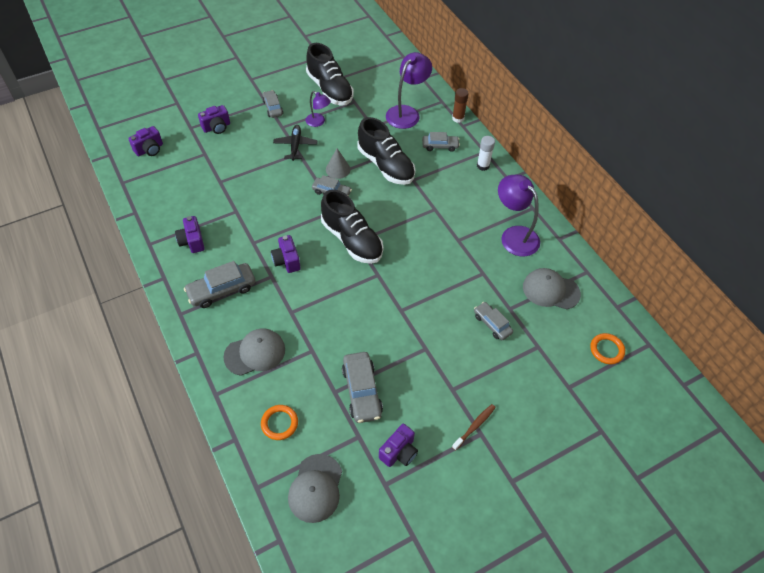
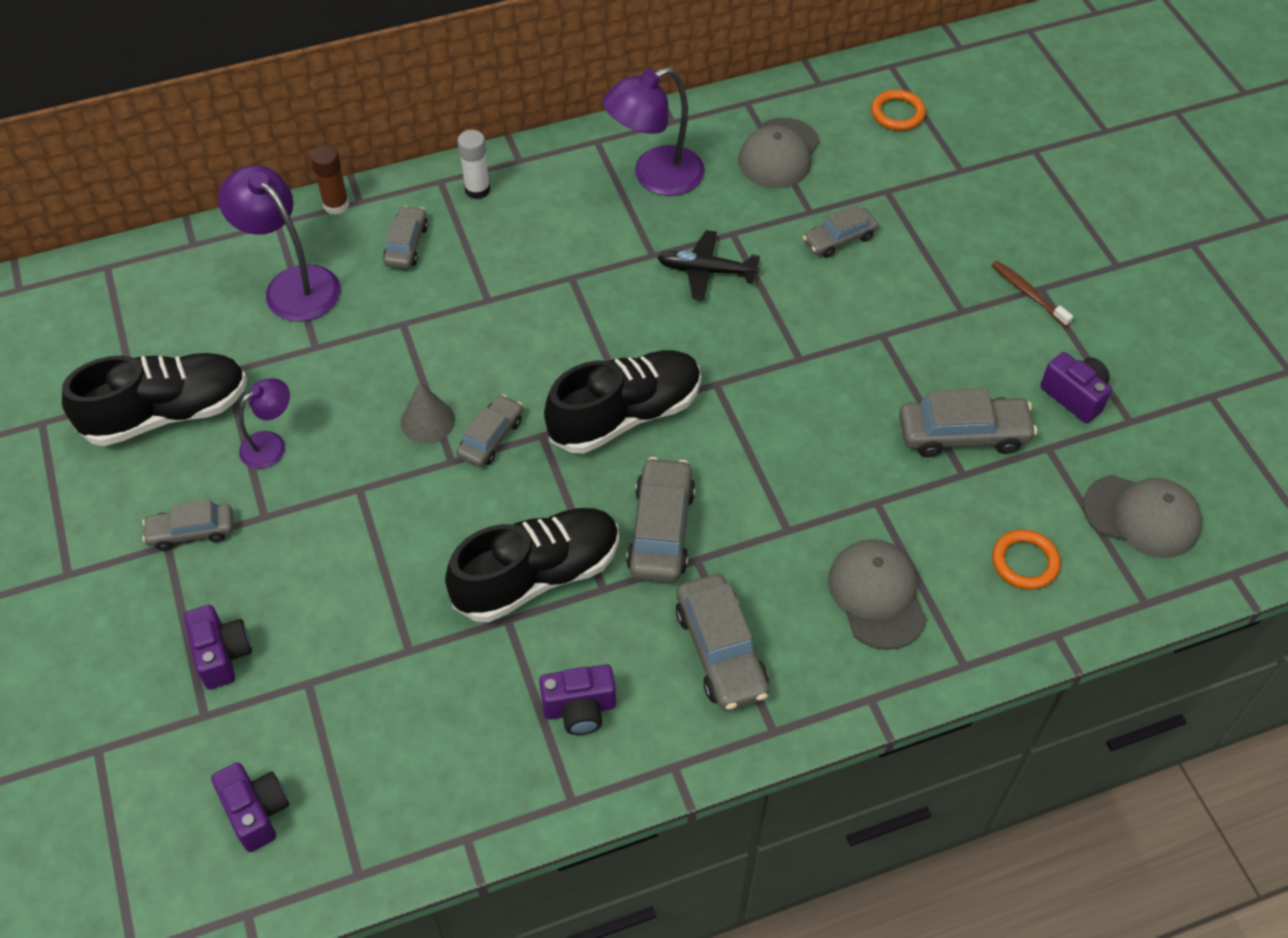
camera: 80 degrees left, 0 degrees up
(286, 261) = (661, 530): purple camera -> grey car
(295, 145) = (334, 493): black plane -> black plane (706, 271)
(386, 165) = (437, 338): black shoe -> black shoe (537, 576)

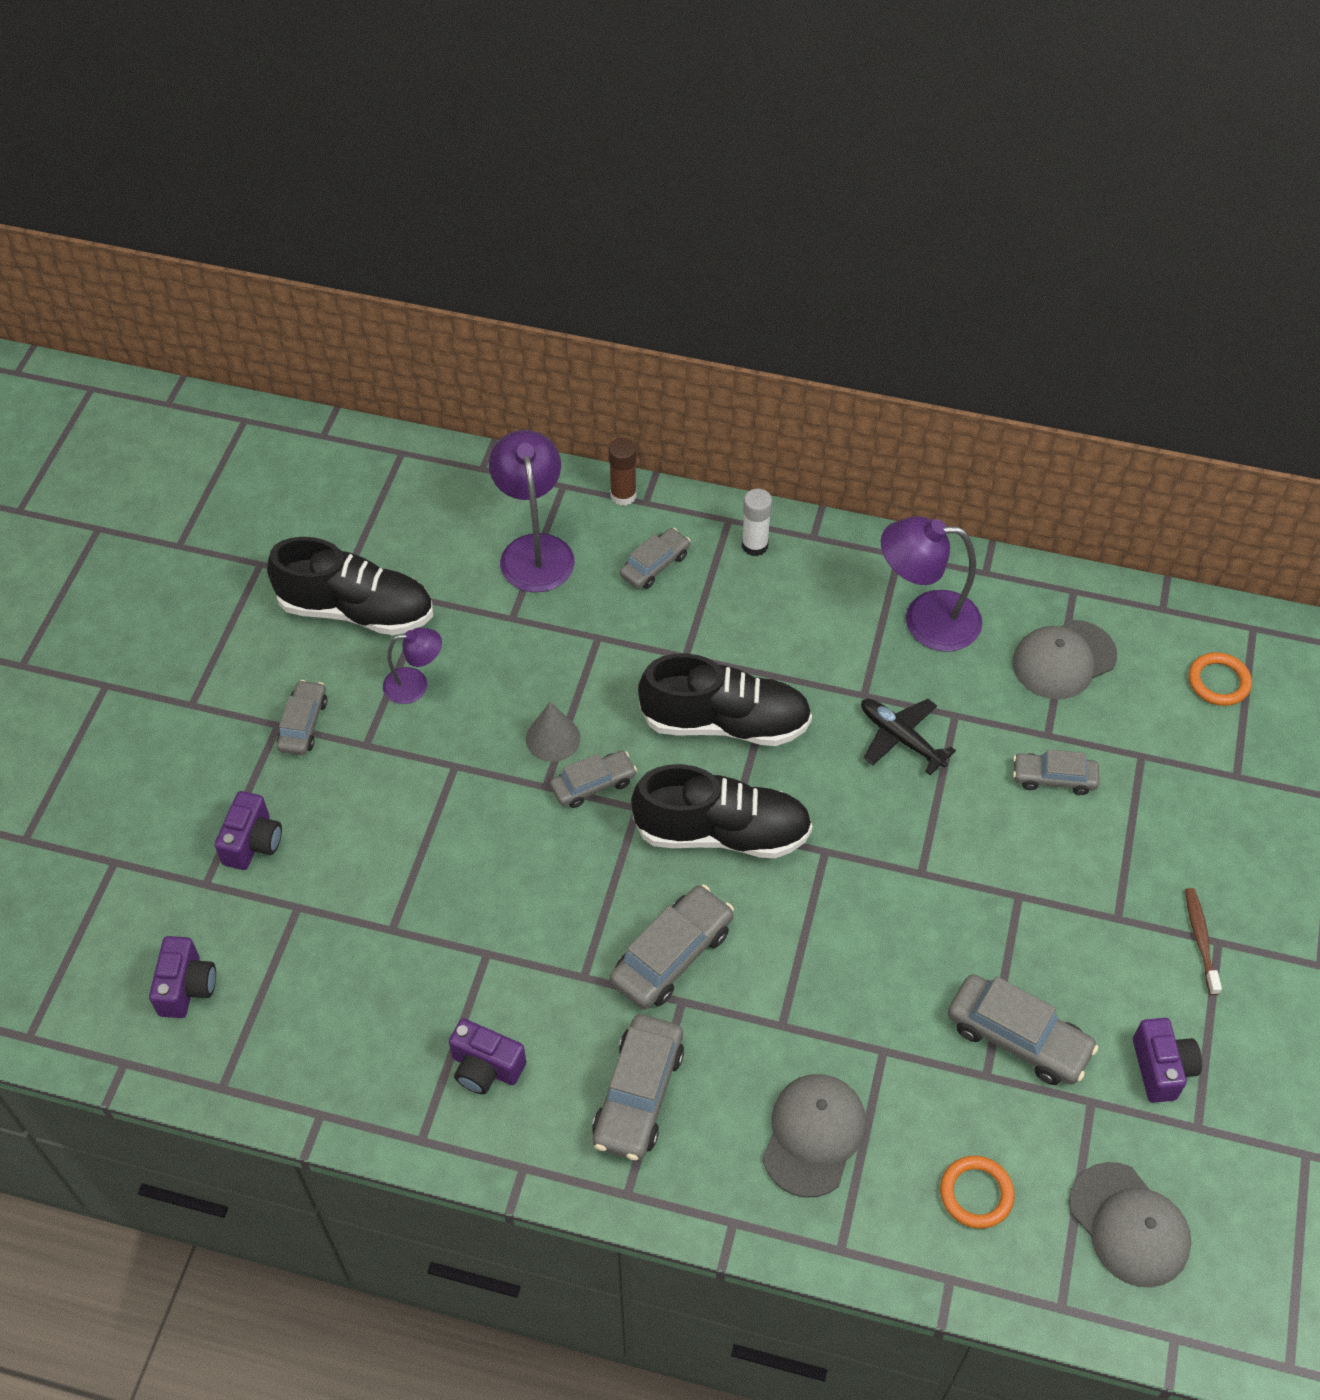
camera: 35 degrees right, 0 degrees up
(192, 531) = (303, 724): grey car -> grey car turned 75 degrees clockwise
(537, 576) = (539, 931): black shoe -> black shoe (725, 722)

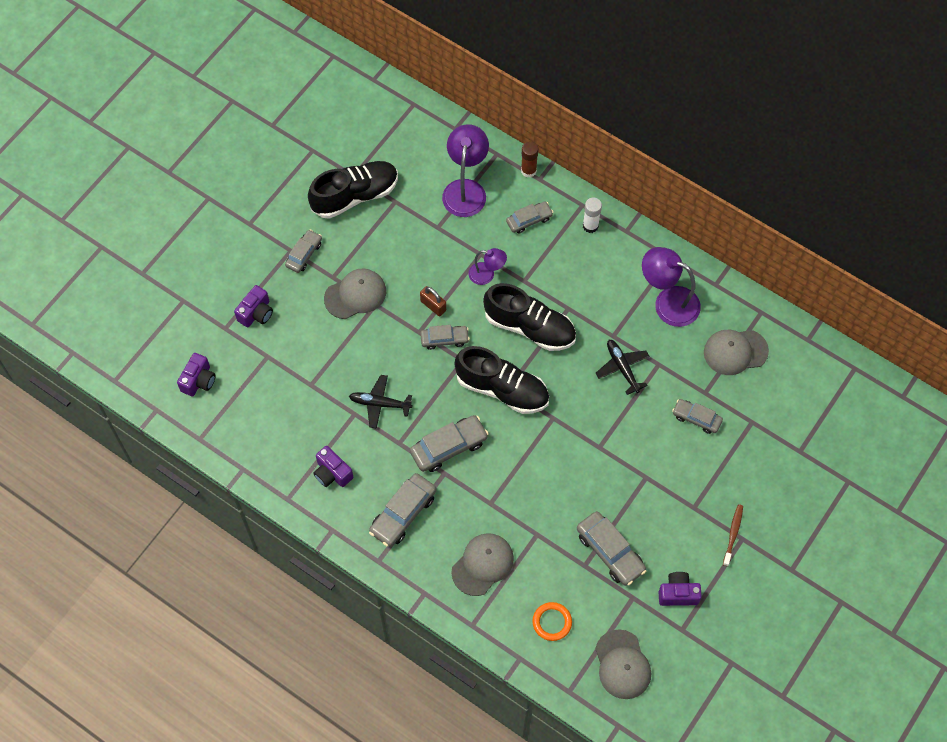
camera: 20 degrees right, 10 degrees up
(357, 610) = (355, 196): black shoe -> black shoe turned 60 degrees counterclockwise
(415, 685) = (371, 250): purple lamp -> purple lamp (487, 275)
(415, 761) = (355, 295): none -> grey cap
(525, 922) = (380, 404): none -> black plane
(553, 738) = (433, 306): grey cone -> brown padlock
(1161, 1068) = (678, 593): purple camera -> purple camera turned 105 degrees counterclockwise
(1218, 682) = (818, 393): orange ring -> none

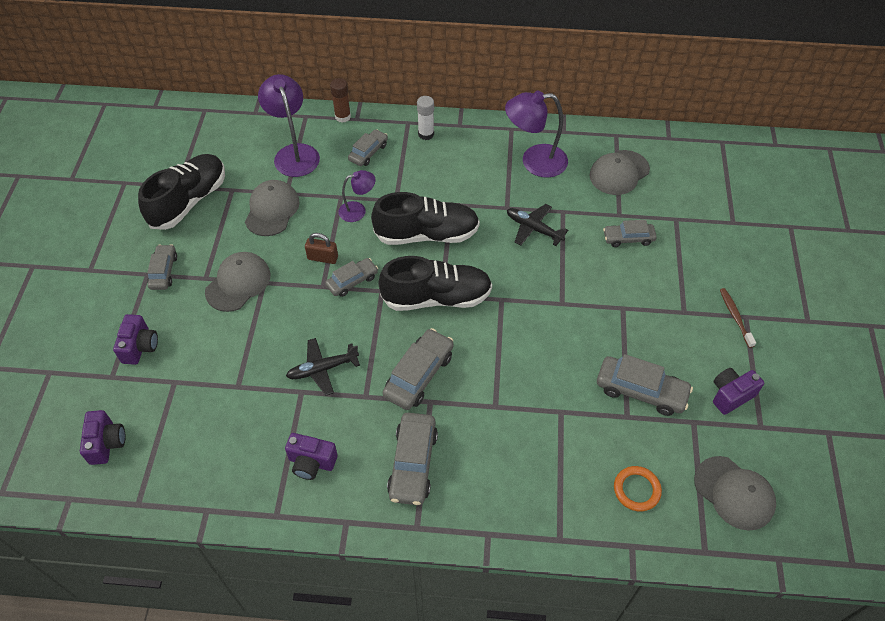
camera: 30 degrees left, 10 degrees down
(482, 564) = (528, 470): grey cap -> grey cap (272, 210)

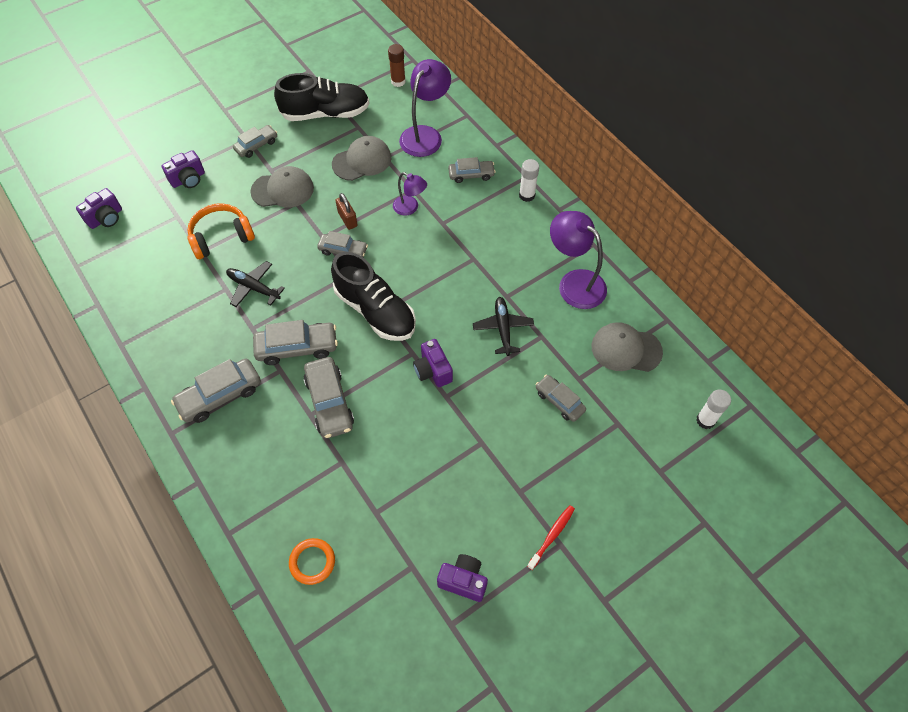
camera: 50 degrees right, 5 degrees up
(239, 360) = (221, 237): none -> orange headphones
(311, 462) = (175, 335): purple camera -> purple camera (433, 371)
(342, 117) = (489, 136): brown glue stick -> brown glue stick (398, 81)
(427, 234) = (429, 264): black shoe -> none
(641, 391) = (409, 508): grey car -> grey car (329, 402)
(713, 171) = (705, 420): none -> white glue stick
(734, 493) = (366, 640): grey cap -> none
(735, 317) = (552, 536): brown toothbrush -> red toothbrush

